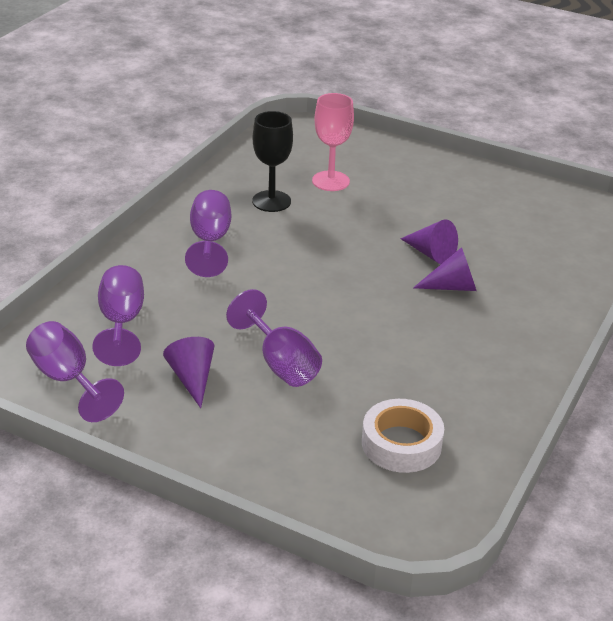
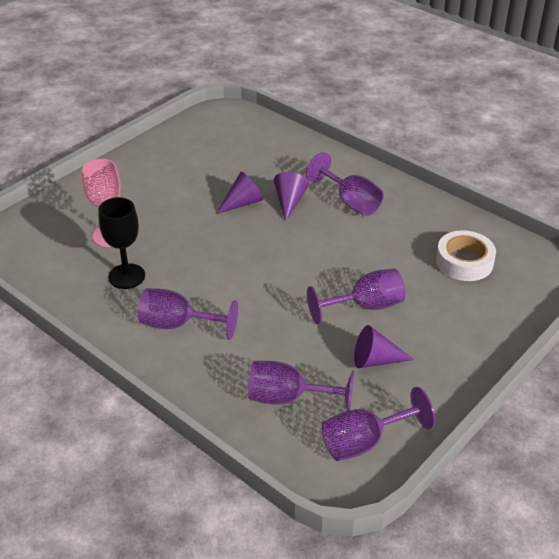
camera: 75 degrees left, 5 degrees up
(479, 334) = (350, 202): none -> purple goblet

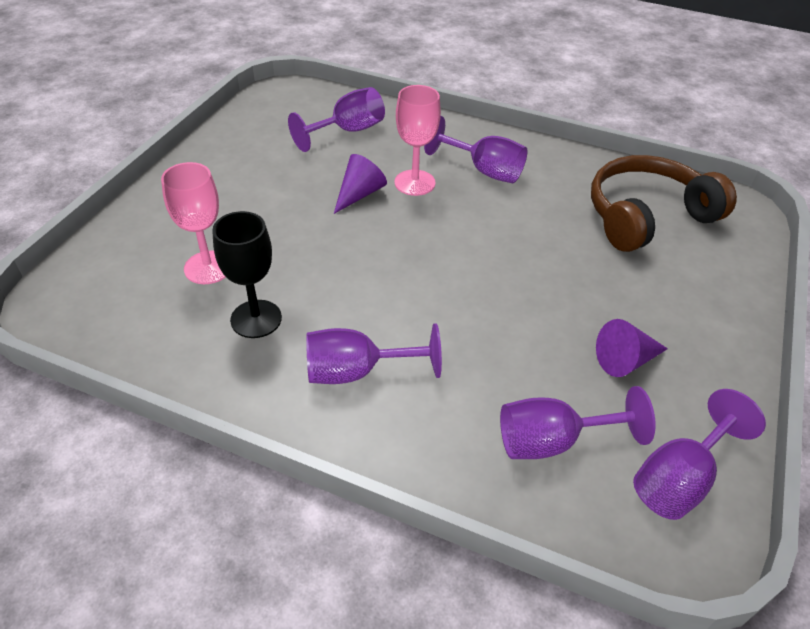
camera: 20 degrees left, 5 degrees up
(289, 202) = (414, 183): purple cone -> pink goblet
(365, 306) = (573, 293): purple goblet -> purple goblet (348, 131)
(464, 262) = (647, 216): white tape -> brown headphones

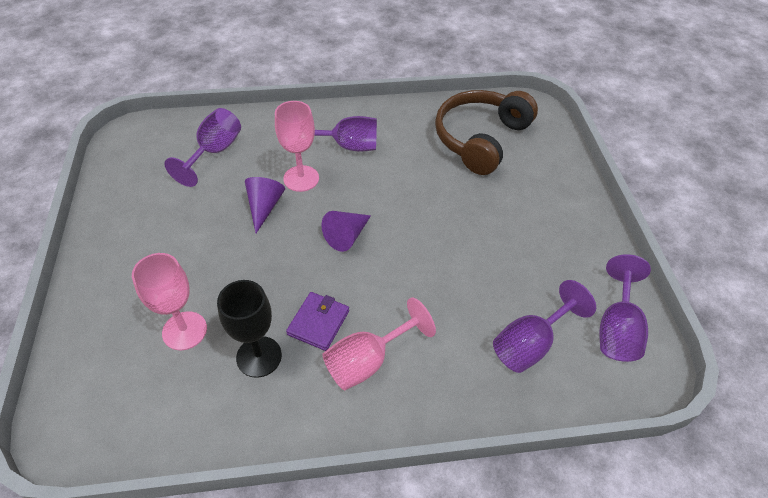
camera: 30 degrees left, 5 degrees up
(334, 315) = (318, 322): none -> purple wallet
(357, 372) = (367, 361): purple goblet -> pink goblet
(625, 360) = (536, 259): purple cone -> purple cone (347, 236)

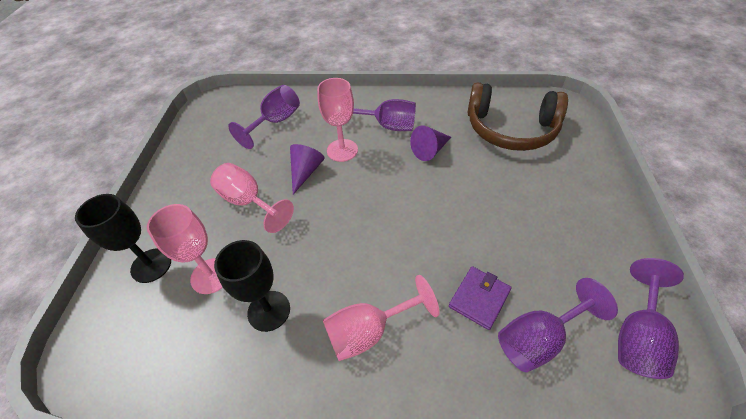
camera: 15 degrees right, 0 degrees up
(110, 329) = (151, 265): none -> black goblet
(206, 247) = (248, 202): none -> pink goblet
(318, 322) = (330, 285): purple wallet -> purple wallet (479, 298)
(347, 236) = (372, 205): purple cone -> purple cone (430, 150)
(481, 139) = (510, 129): brown headphones -> brown headphones turned 120 degrees counterclockwise

